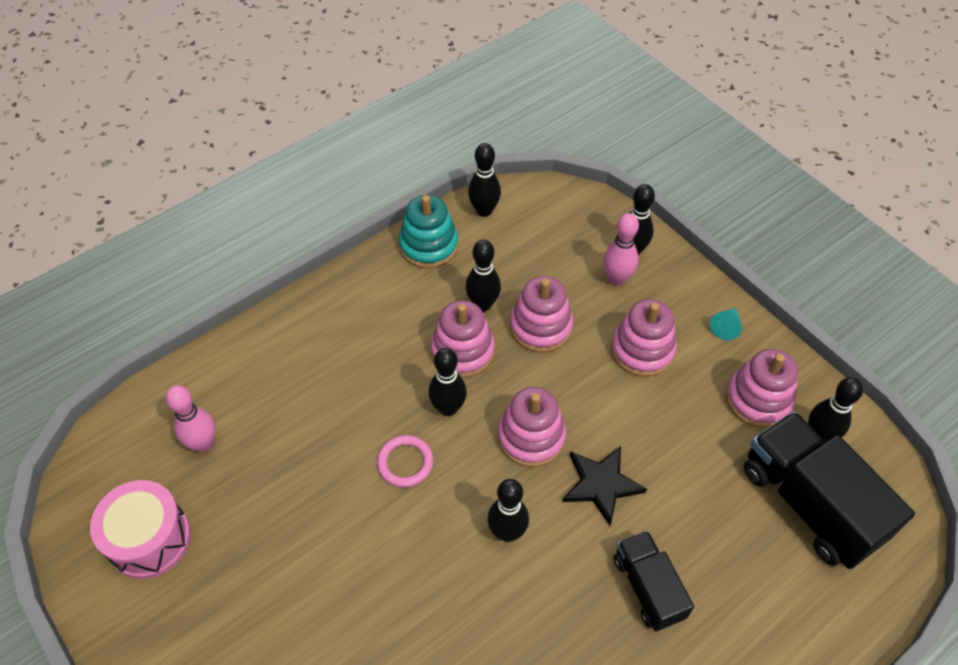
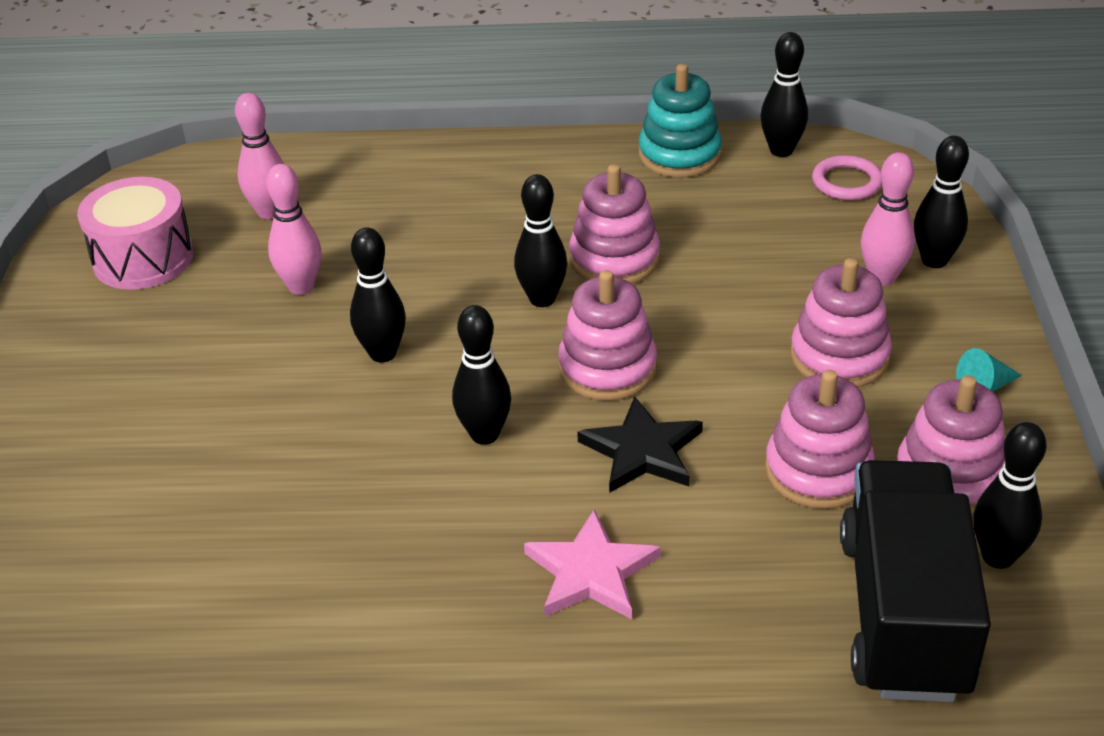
camera: 40 degrees right, 15 degrees down
(287, 493) = (301, 287): none -> pink bowling pin
(405, 463) = (444, 321): pink ring -> pink ring (846, 182)
(483, 304) = (685, 230): black bowling pin -> black bowling pin (383, 353)
(540, 327) = (732, 279): pink stacking toy -> pink stacking toy (818, 471)
(648, 587) = (590, 572): black truck -> pink star

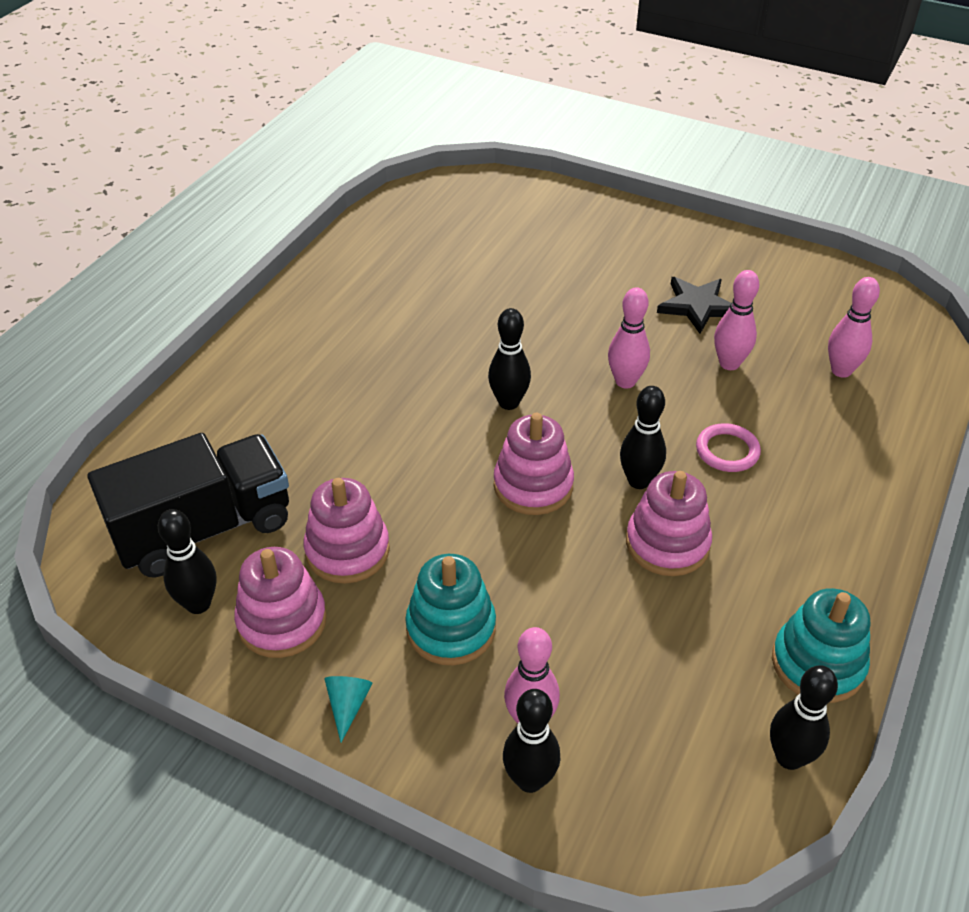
camera: 115 degrees right, 5 degrees up
(143, 258) = (807, 301): pink drum -> none
(383, 353) = (625, 381): black bowling pin -> pink bowling pin
(590, 572) = (357, 407): pink star -> none
(642, 451) = (436, 469): black star -> black star (697, 306)
(839, 357) = (451, 628): pink stacking toy -> turquoise stacking toy
(846, 182) = (700, 783): pink ring -> pink ring (727, 451)
(903, 614) = (204, 529): black truck -> black truck turned 60 degrees counterclockwise

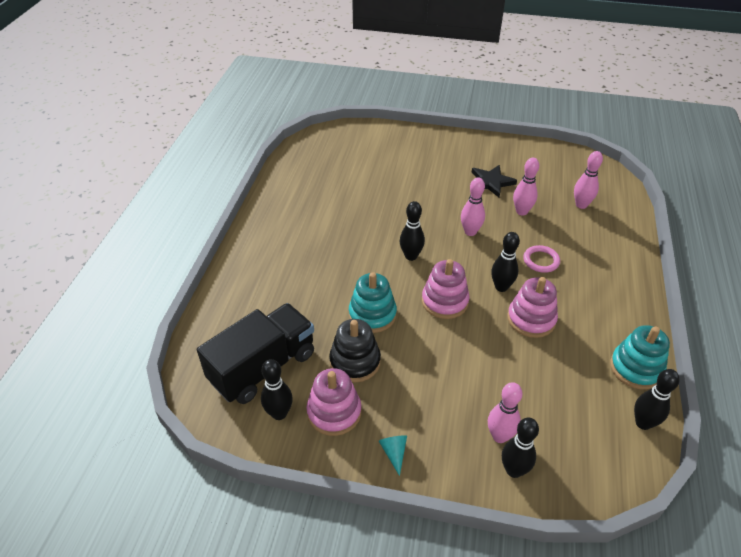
camera: 15 degrees left, 0 degrees up
(347, 550) = (355, 361): pink stacking toy -> black stacking toy
(451, 628) = (433, 394): turquoise stacking toy -> turquoise stacking toy (372, 314)

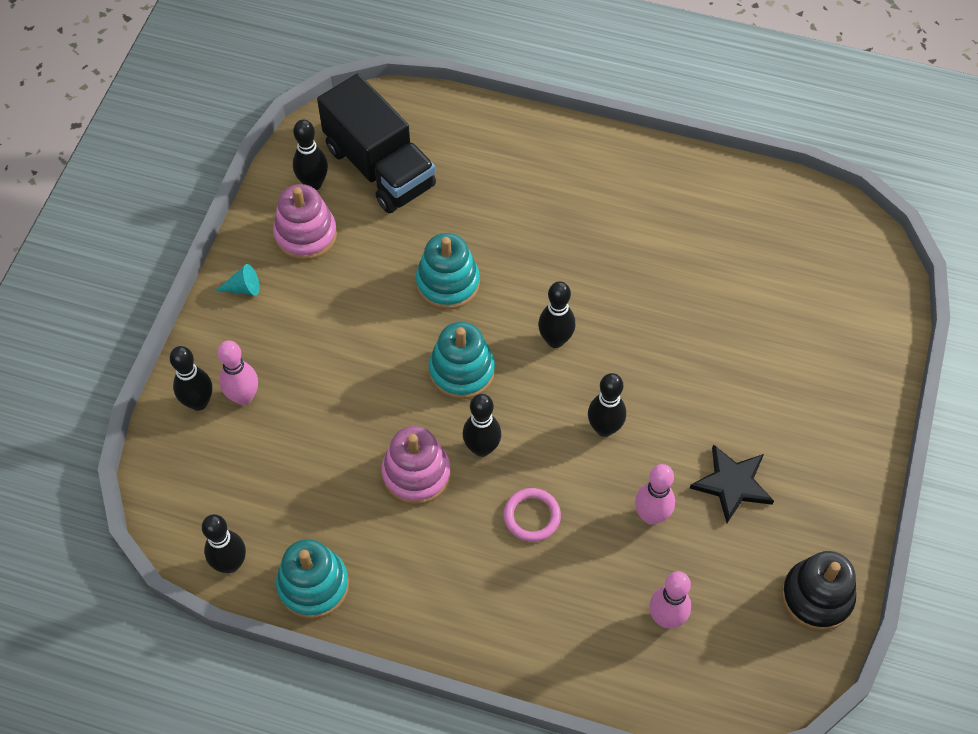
camera: 95 degrees right, 15 degrees up
(355, 361) = (374, 259): black stacking toy -> black stacking toy (816, 597)
(444, 301) = (461, 371): pink stacking toy -> turquoise stacking toy
(470, 232) = (604, 428): pink bowling pin -> black bowling pin

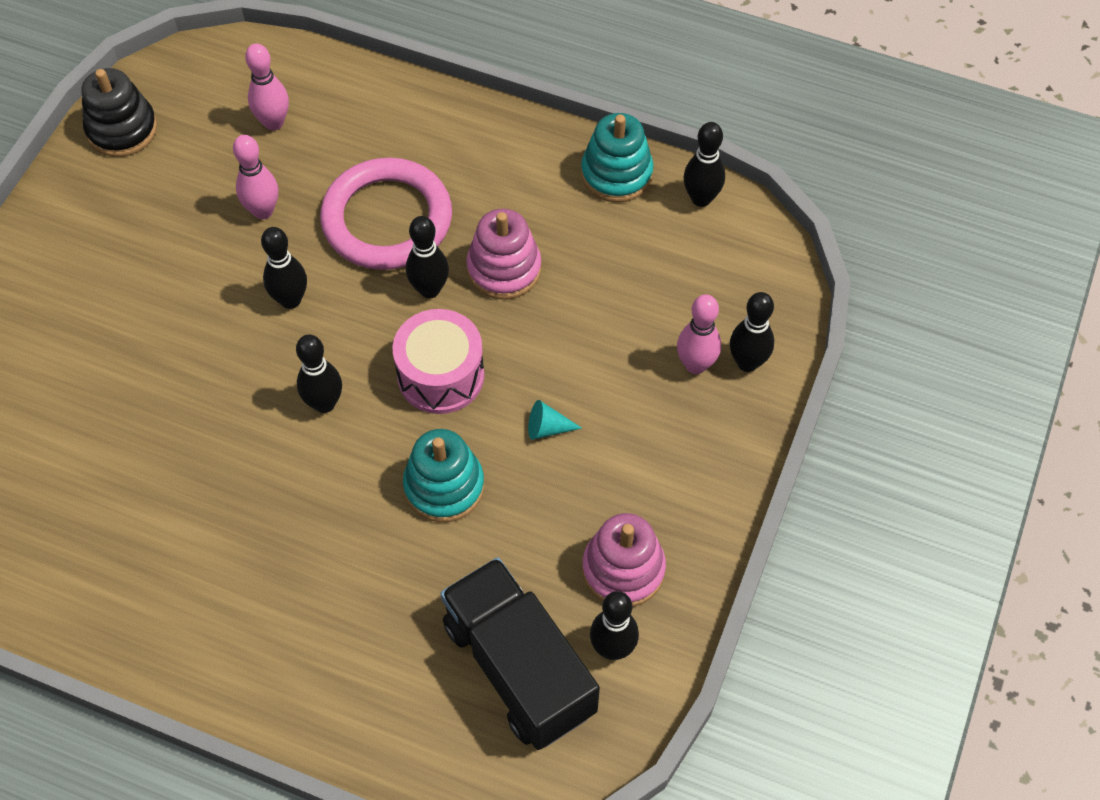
camera: 175 degrees left, 0 degrees up
(243, 288) = (702, 500): turquoise cone -> turquoise cone (547, 428)
(461, 371) = (441, 375): turquoise stacking toy -> pink drum
(532, 516) = (387, 219): pink ring -> pink ring, size x2.19
(732, 484) = (169, 234): black star -> none

